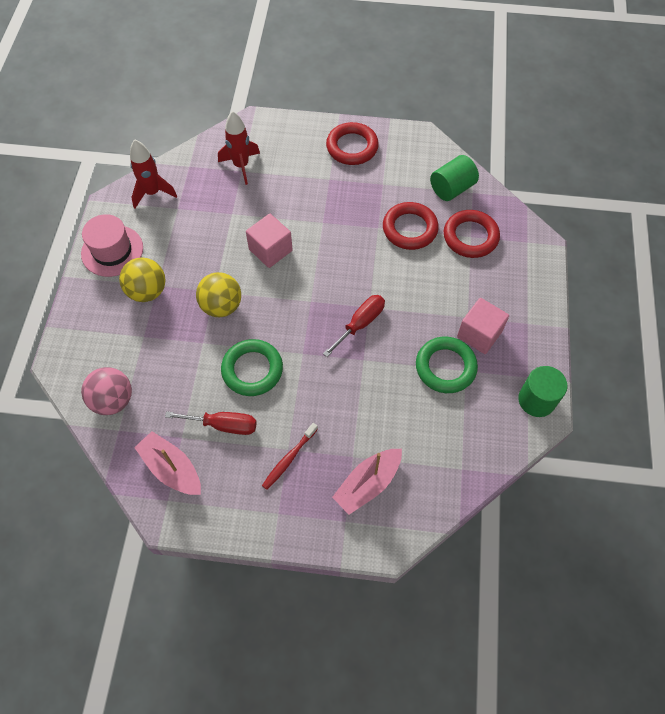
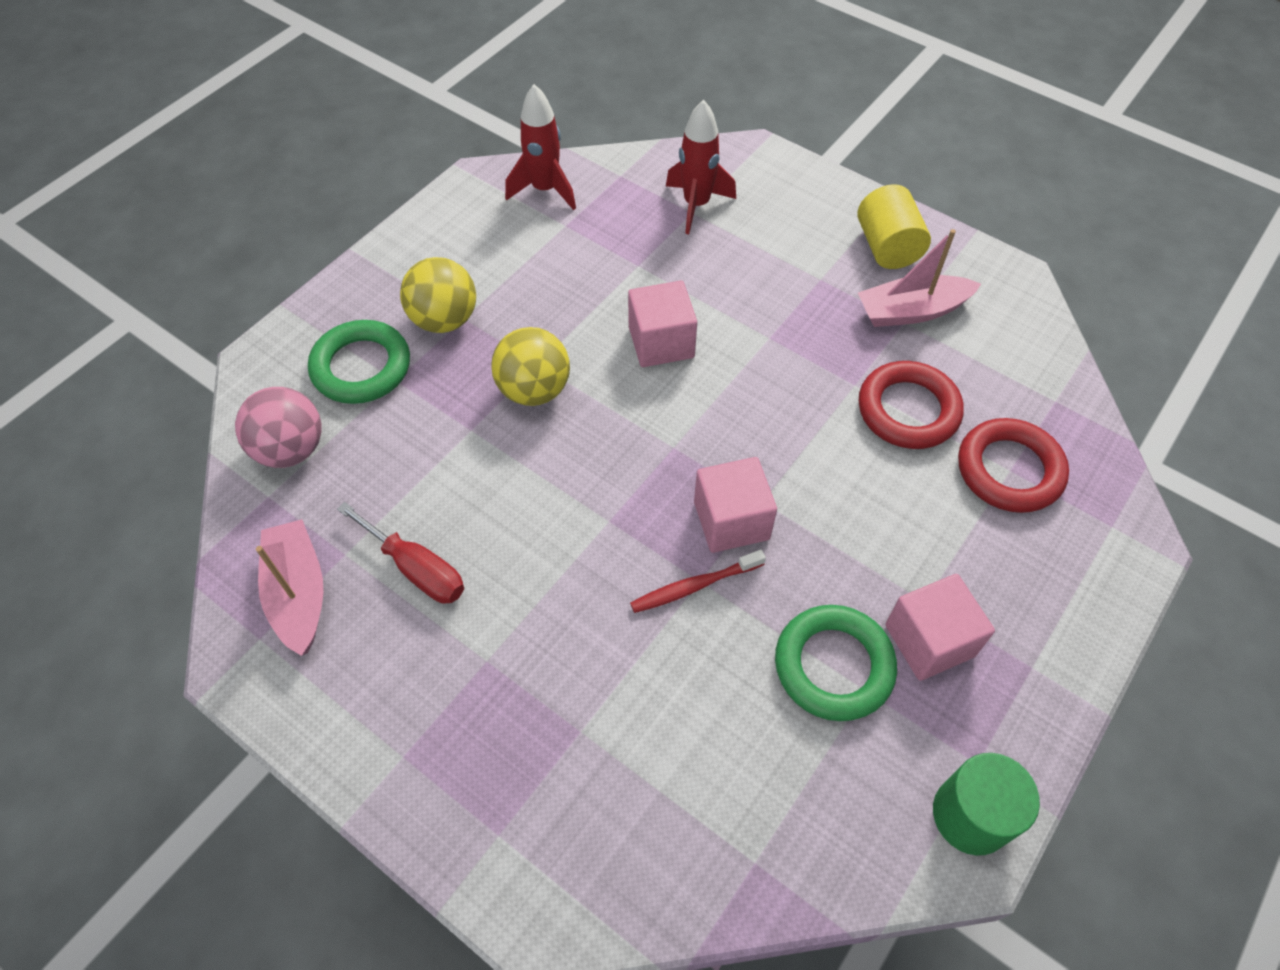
camera: 30 degrees right, 5 degrees down
(112, 251) = (436, 243): pink hat -> none
(252, 370) = (515, 507): green ring -> green ring (361, 367)
(289, 459) = (478, 677): red toothbrush -> red toothbrush (694, 586)
(352, 147) = (887, 247): red ring -> yellow cylinder
(360, 323) = (731, 520): red screwdriver -> pink cube
(368, 484) = (576, 792): pink boat -> pink boat (912, 311)
(452, 188) = (1021, 379): green cylinder -> none

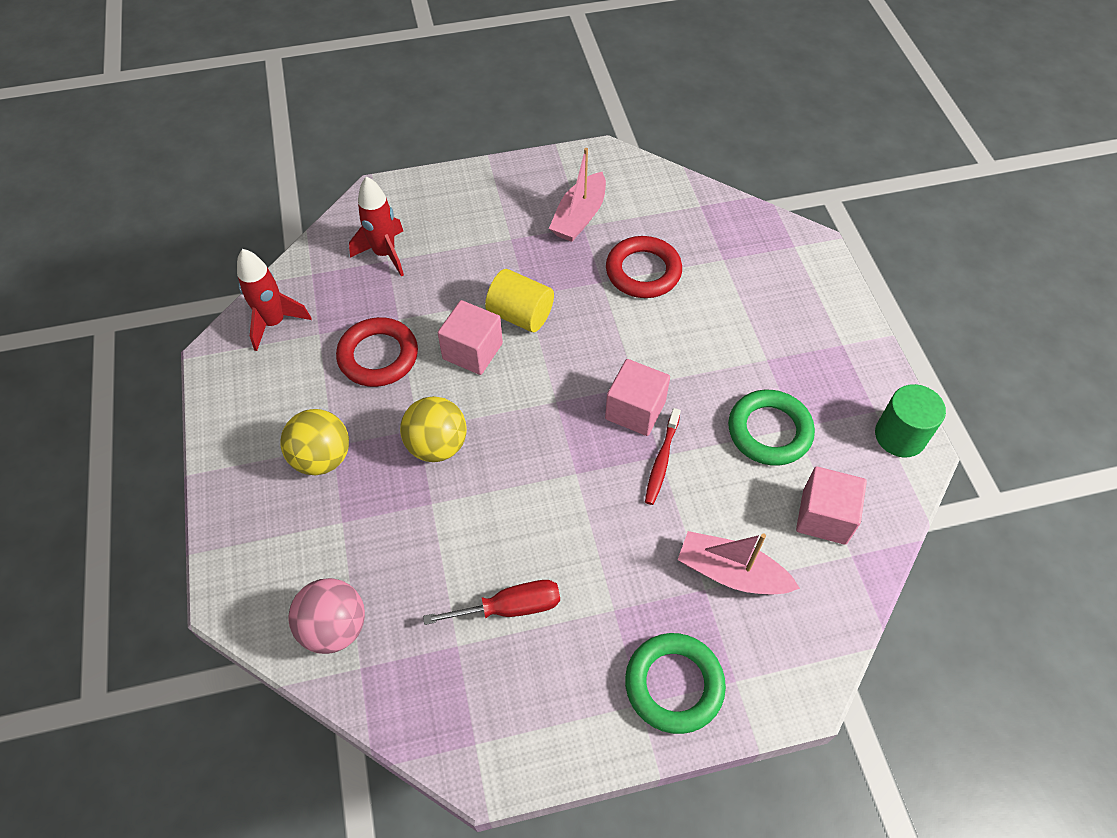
camera: 50 degrees left, 0 degrees up
(298, 594) = (462, 695): pink boat -> pink boat (731, 573)
(361, 367) = (308, 536): green ring -> green ring (674, 685)
(887, 247) = (522, 191): yellow cylinder -> yellow cylinder (520, 315)
(929, 640) = (791, 376): pink cube -> pink cube (824, 517)
(1009, 470) = (723, 259): red ring -> red ring (378, 356)

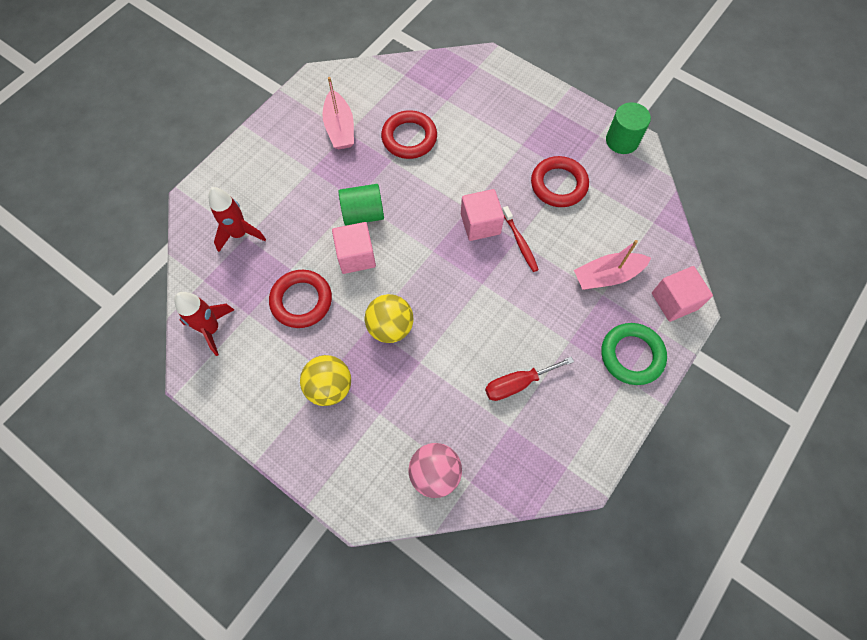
camera: 40 degrees left, 10 degrees up
(510, 607) = (517, 383): red screwdriver -> red screwdriver turned 150 degrees counterclockwise
(520, 315) = (363, 214): yellow cylinder -> green cylinder
(769, 431) = (558, 184): green ring -> red ring
(824, 517) = (624, 211): pink cube -> pink cube (674, 301)

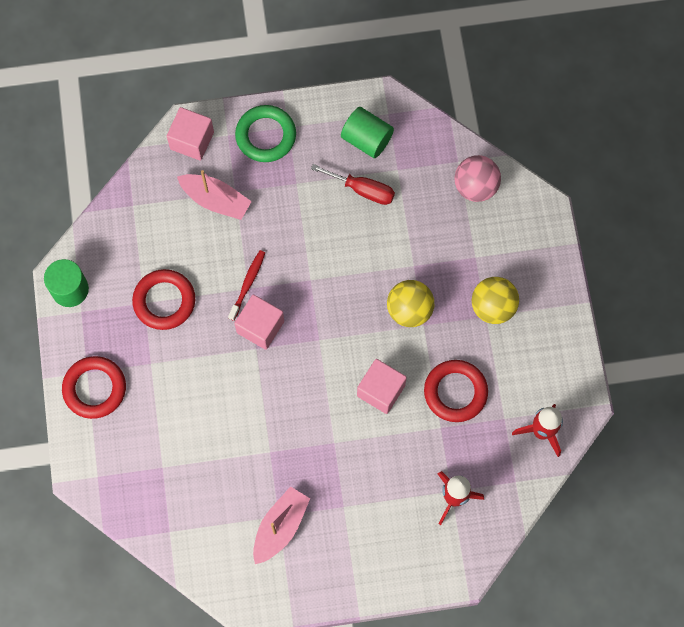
camera: 135 degrees left, 5 degrees up
(363, 214) = (340, 422): green cylinder -> green cylinder (367, 139)
(409, 138) = (233, 459): red ring -> red ring (95, 388)

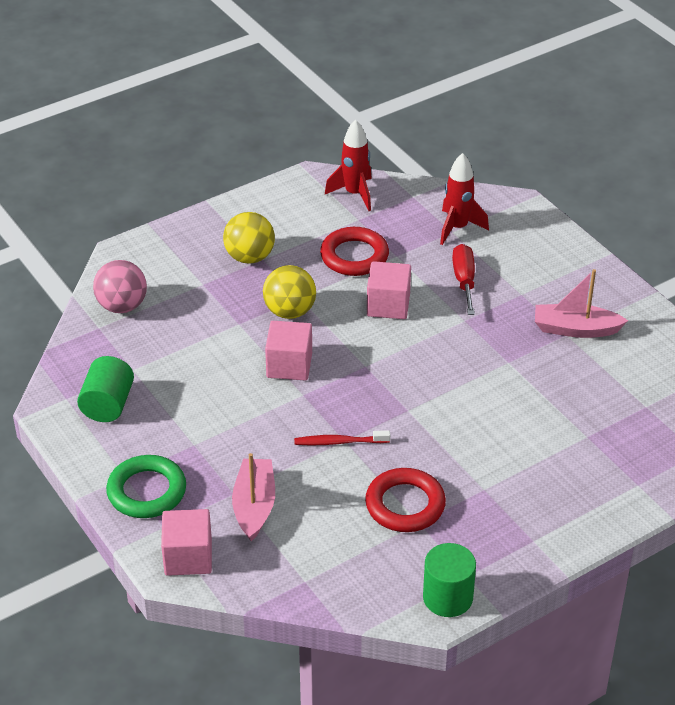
camera: 115 degrees left, 30 degrees down
(95, 388) = (546, 525): red ring -> none
(260, 327) = (381, 415): pink cube -> pink cube (289, 365)
(363, 190) = (172, 388): red screwdriver -> red screwdriver (464, 280)

